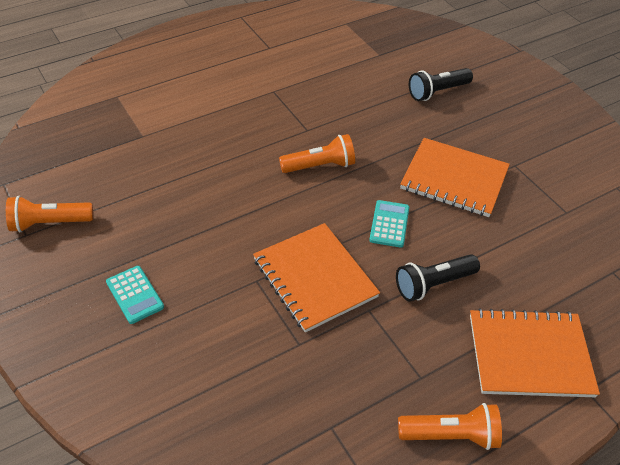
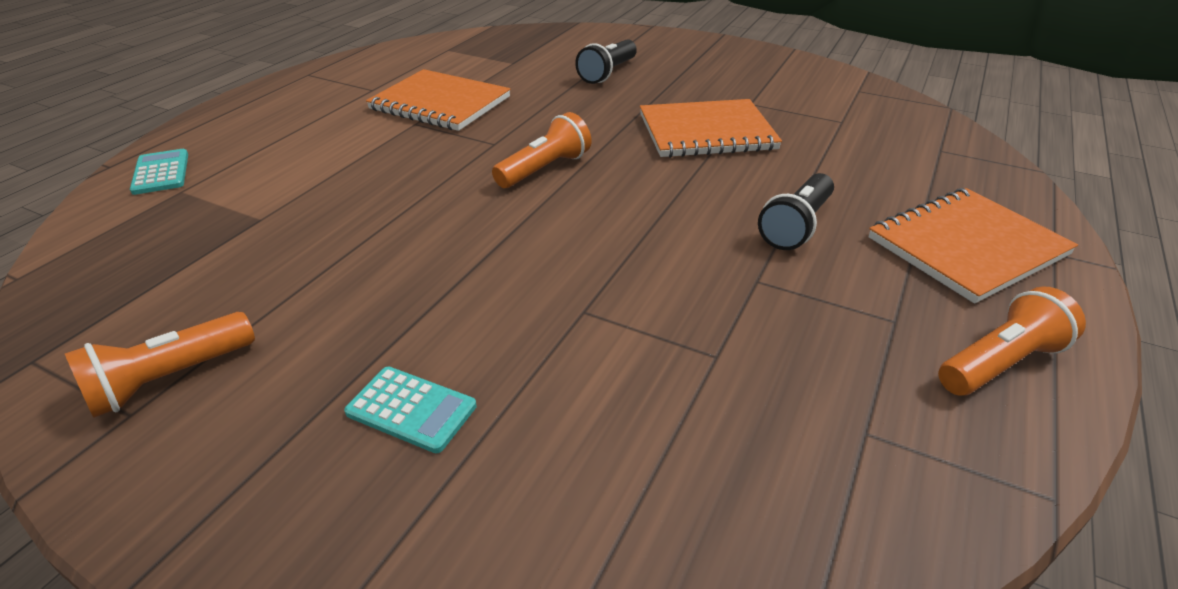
camera: 30 degrees left, 10 degrees down
(314, 278) = (657, 276): orange notebook -> orange notebook (440, 103)
(389, 224) = (684, 192): turquoise calculator -> turquoise calculator (161, 173)

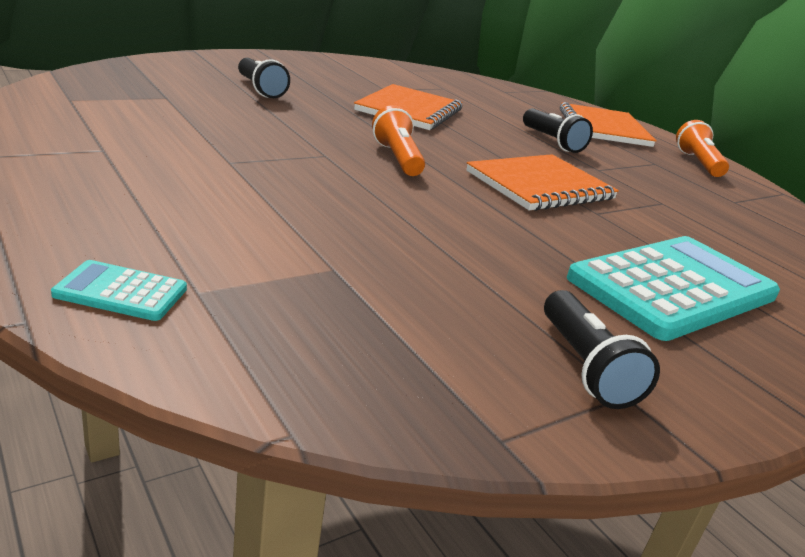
camera: 65 degrees left, 10 degrees down
(170, 379) = (585, 366): orange flashlight -> black flashlight
(411, 409) = (672, 288): turquoise calculator -> turquoise calculator, size x2.28
(440, 103) = (204, 142): orange notebook -> orange notebook (540, 186)

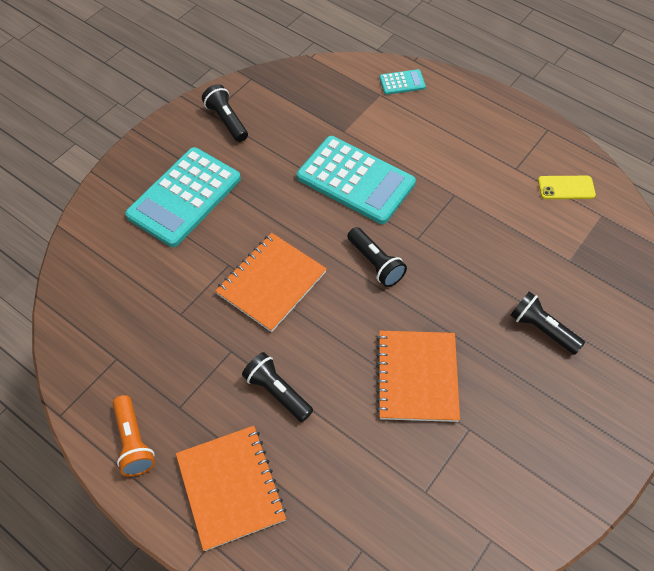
camera: 165 degrees right, 30 degrees up
(69, 120) = (566, 188): none -> yellow phone
(364, 214) = (355, 180): none -> turquoise calculator
(397, 158) = (375, 263): orange flashlight -> black flashlight

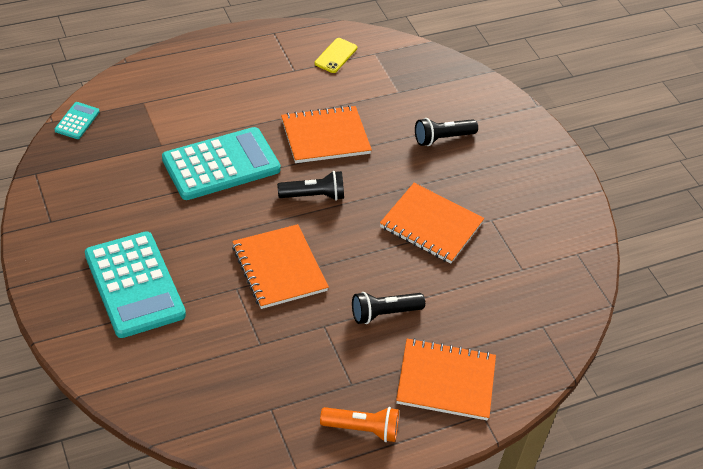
camera: 65 degrees left, 10 degrees down
(226, 121) = (71, 214): black flashlight -> none
(402, 82) = (144, 82): turquoise calculator -> turquoise calculator (77, 121)
(455, 234) = (325, 136): none -> orange notebook

